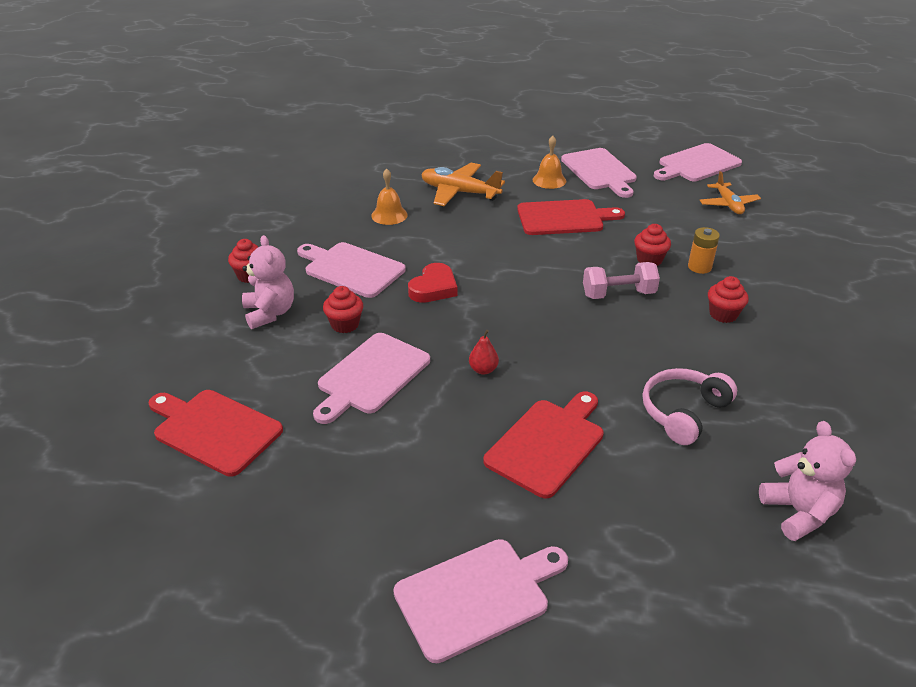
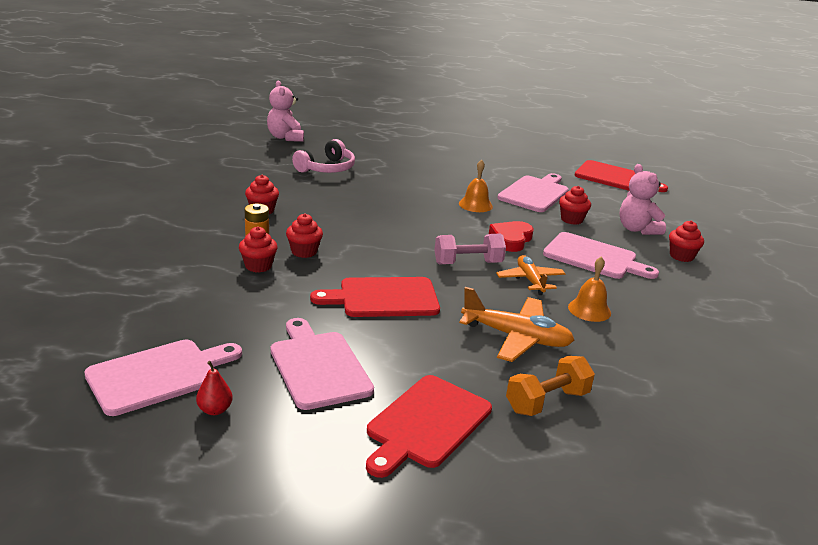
camera: 175 degrees right, 10 degrees down
(451, 158) = (547, 401): none -> orange dumbbell
(476, 595) = (449, 130): pink cutting board -> none
(483, 370) = (458, 192): red pear -> red pear (215, 410)
(547, 444) = (415, 163): red cutting board -> red cutting board (427, 424)
(549, 180) = (396, 353): orange bell -> orange bell (475, 205)
(618, 294) = (346, 227): pink dumbbell -> pink dumbbell (468, 263)
(683, 242) = (258, 266): none -> red cupcake
(728, 204) = (169, 307): orange plane -> orange plane (530, 280)

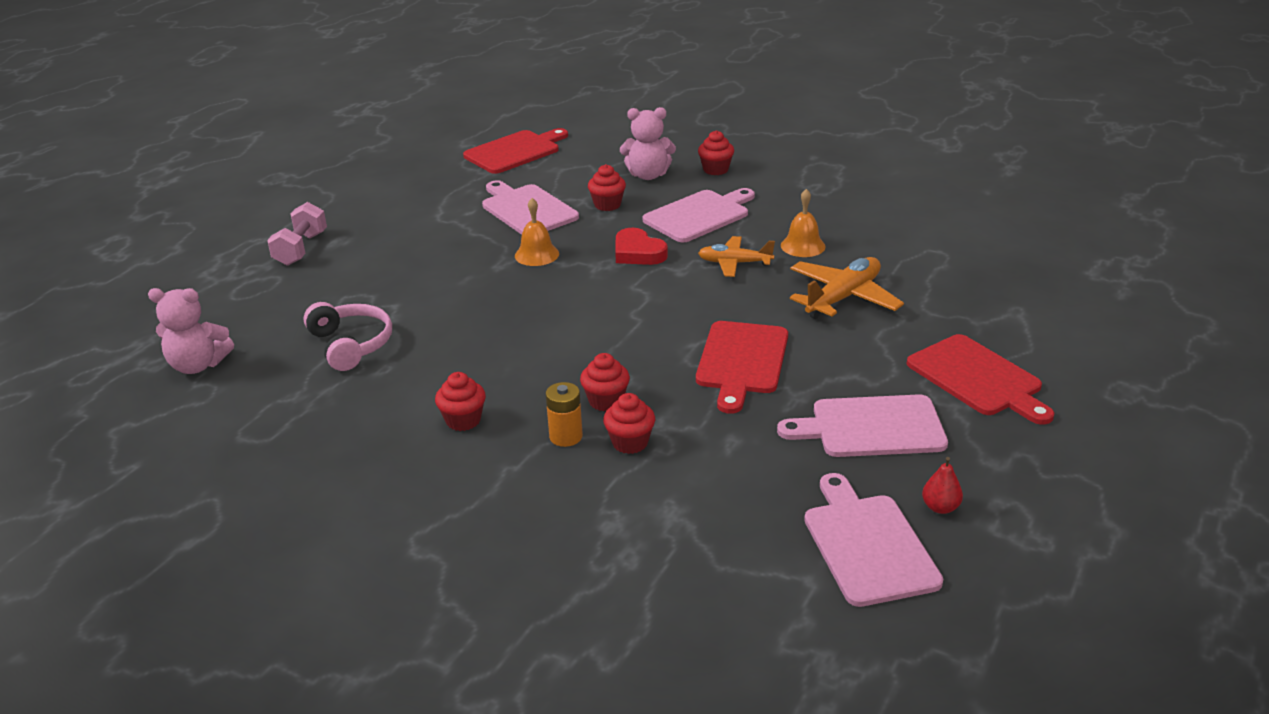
camera: 65 degrees left, 5 degrees up
(468, 263) = (682, 292): pink dumbbell -> pink dumbbell (301, 249)
(547, 401) = (951, 307): orange dumbbell -> none

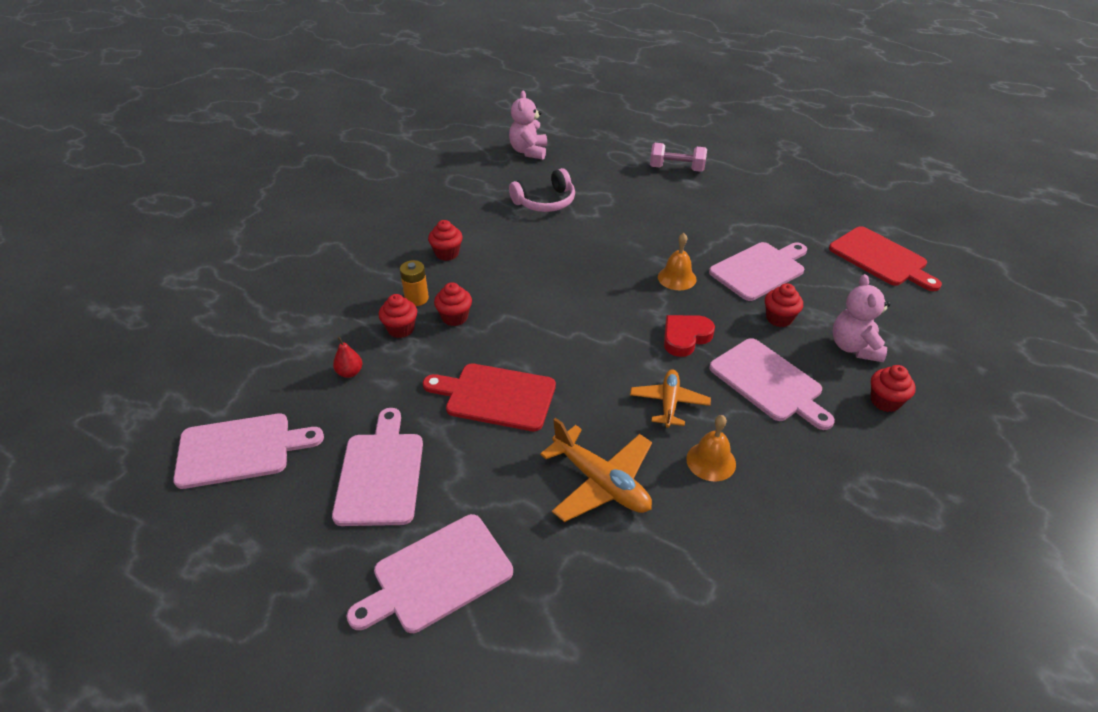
camera: 90 degrees right, 10 degrees up
(940, 507) = (262, 504): red pear -> red pear (350, 372)
(978, 378) = (437, 575): red cutting board -> pink cutting board

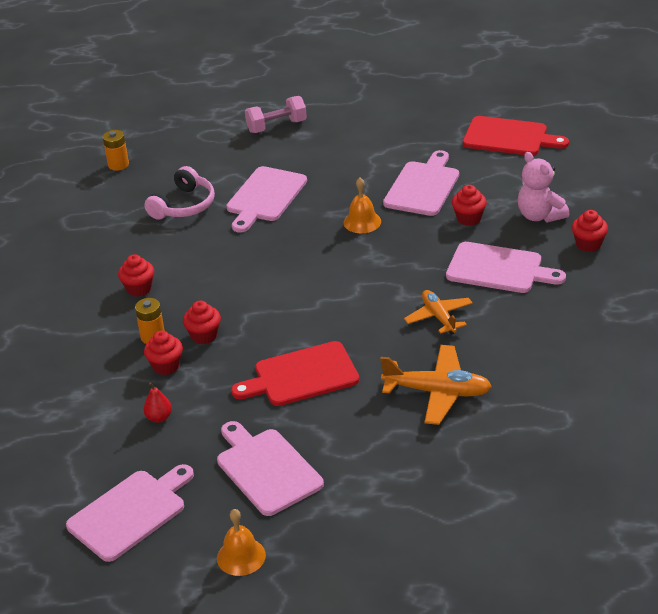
camera: 30 degrees left, 5 degrees down
(437, 575) = (378, 504): pink cutting board -> pink cutting board (265, 197)
(529, 151) = (118, 165): pink teddy bear -> orange battery
(685, 337) = (409, 265): red heart -> none
(711, 461) = (502, 341): orange bell -> orange bell (241, 556)

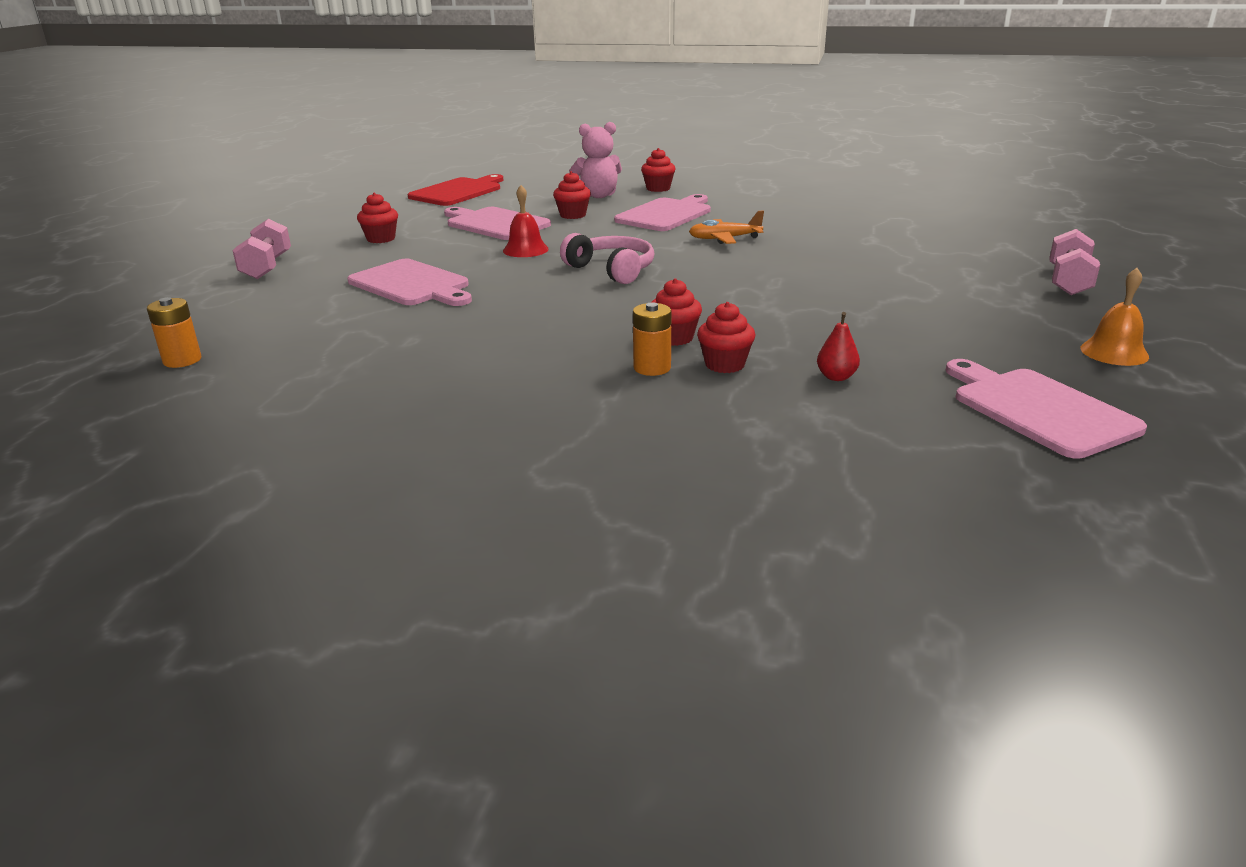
camera: 75 degrees left, 10 degrees down
(139, 289) = (528, 369): red cupcake -> red cupcake (381, 239)
(184, 205) = (362, 327): pink headphones -> pink headphones (612, 270)
(266, 469) = (955, 327): pink cutting board -> none
(302, 376) = (788, 297): red cutting board -> none
(362, 222) = (525, 250): orange bell -> red bell
(404, 538) = (1068, 282): none -> pink dumbbell
(437, 392) = (844, 250): orange plane -> none

